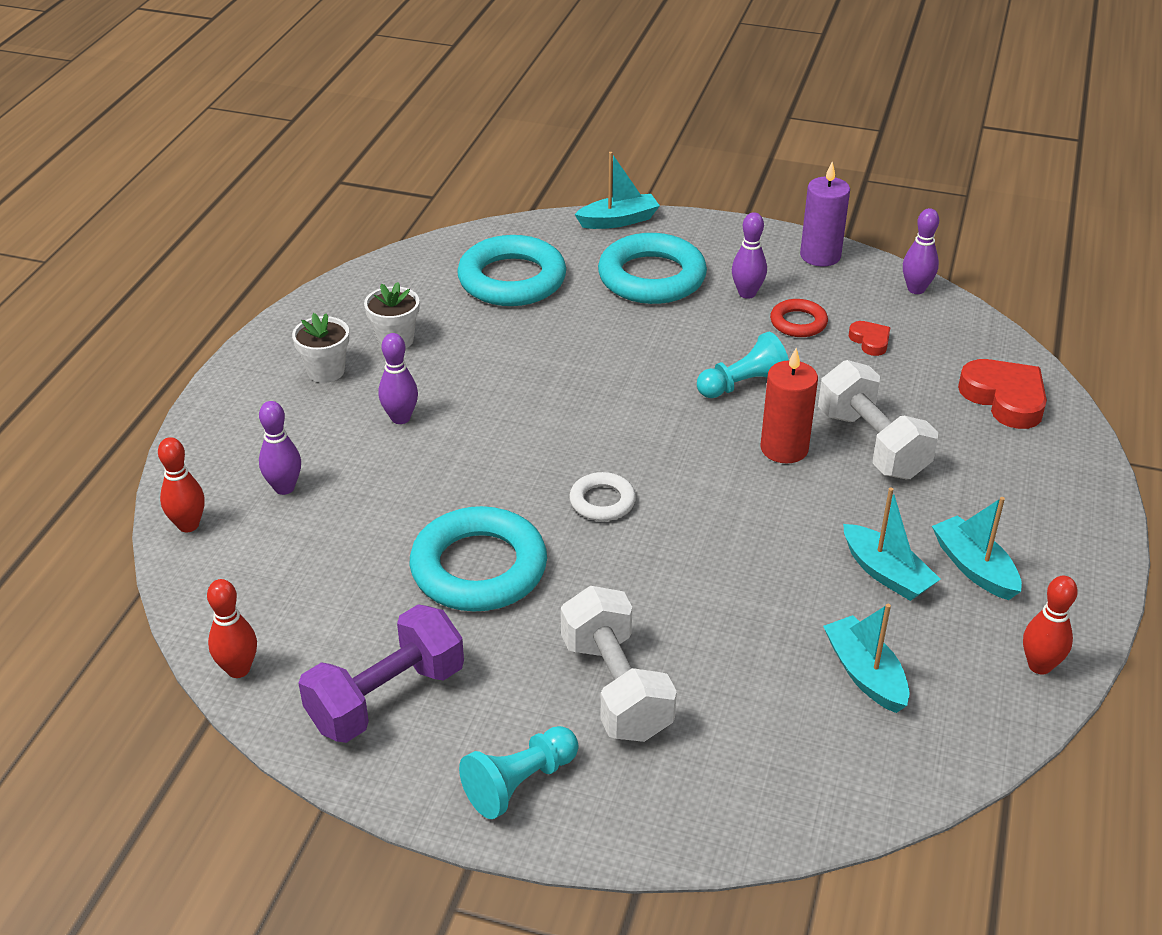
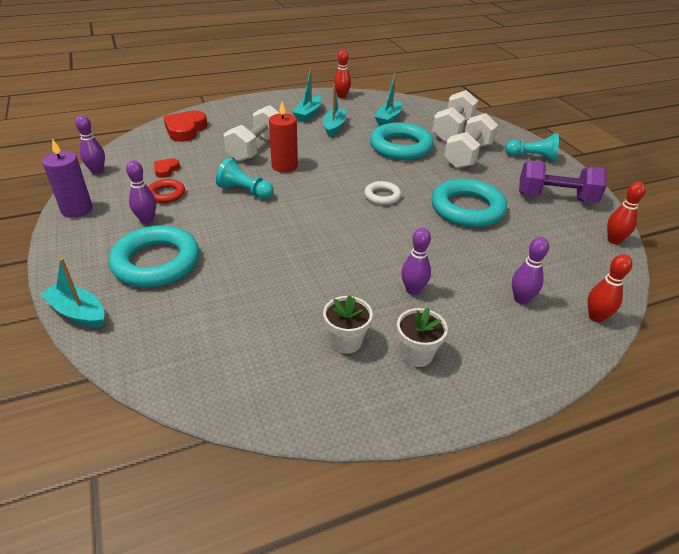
camera: 130 degrees left, 0 degrees up
(512, 279) = (213, 325): turquoise ring -> turquoise ring (400, 147)
(732, 742) = (452, 130): none -> white dumbbell

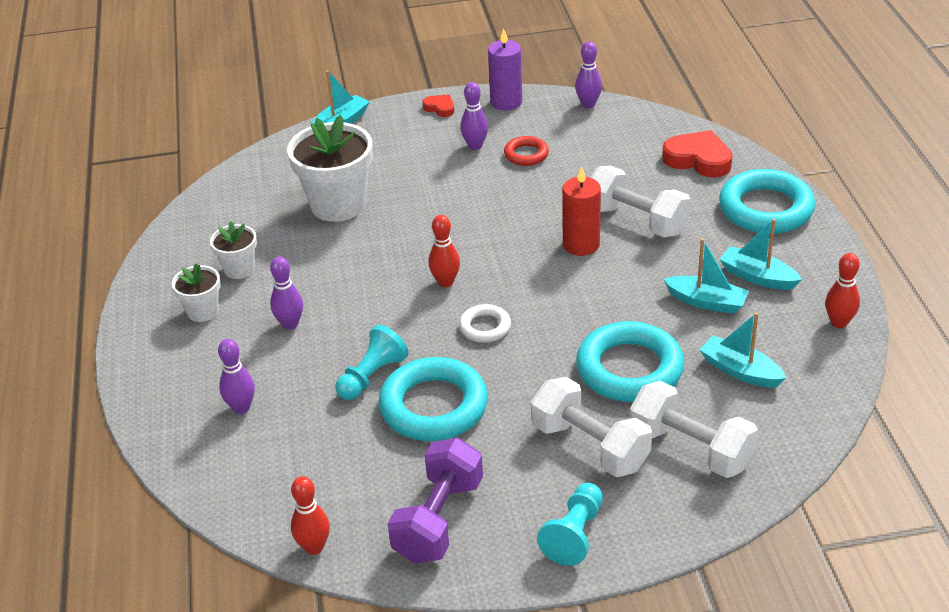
camera: 105 degrees right, 0 degrees up
(156, 262) = (398, 157): turquoise ring -> turquoise ring (766, 209)
(166, 170) = (584, 151): red heart -> red heart (440, 108)
(235, 290) = (338, 205): none -> white flower pot
(245, 191) = (521, 211): turquoise pawn -> turquoise pawn (372, 376)
(596, 317) = (187, 463): red bowling pin -> red bowling pin (445, 282)

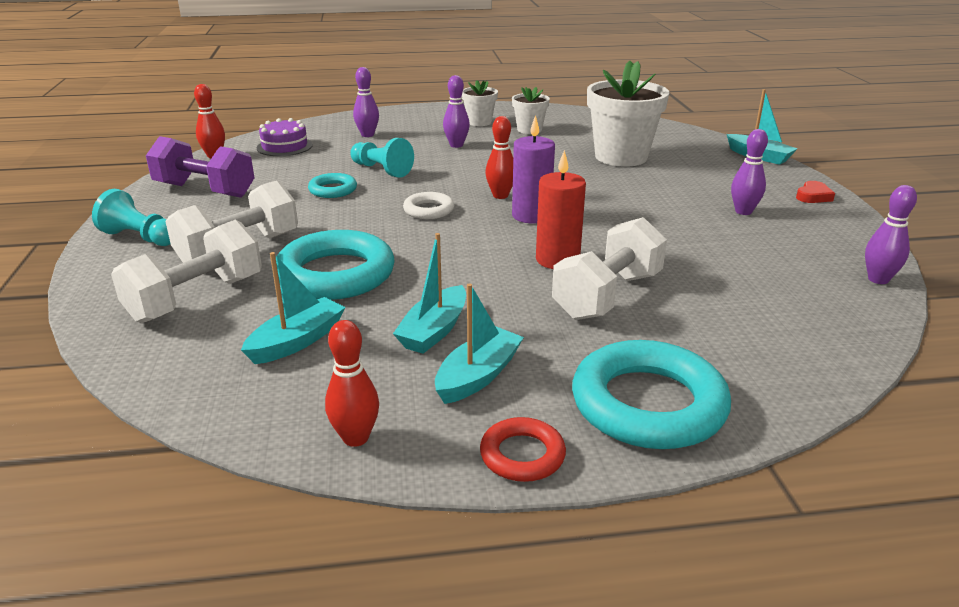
camera: 90 degrees right, 10 degrees down
(281, 481) = (284, 146): none -> purple cake
(434, 406) = (333, 190): turquoise ring -> turquoise ring, size x0.51
(506, 102) = (849, 229): purple candle -> purple candle (531, 215)
(526, 154) = (736, 237): red ring -> red ring (522, 455)
(698, 159) = (770, 355): red heart -> none

